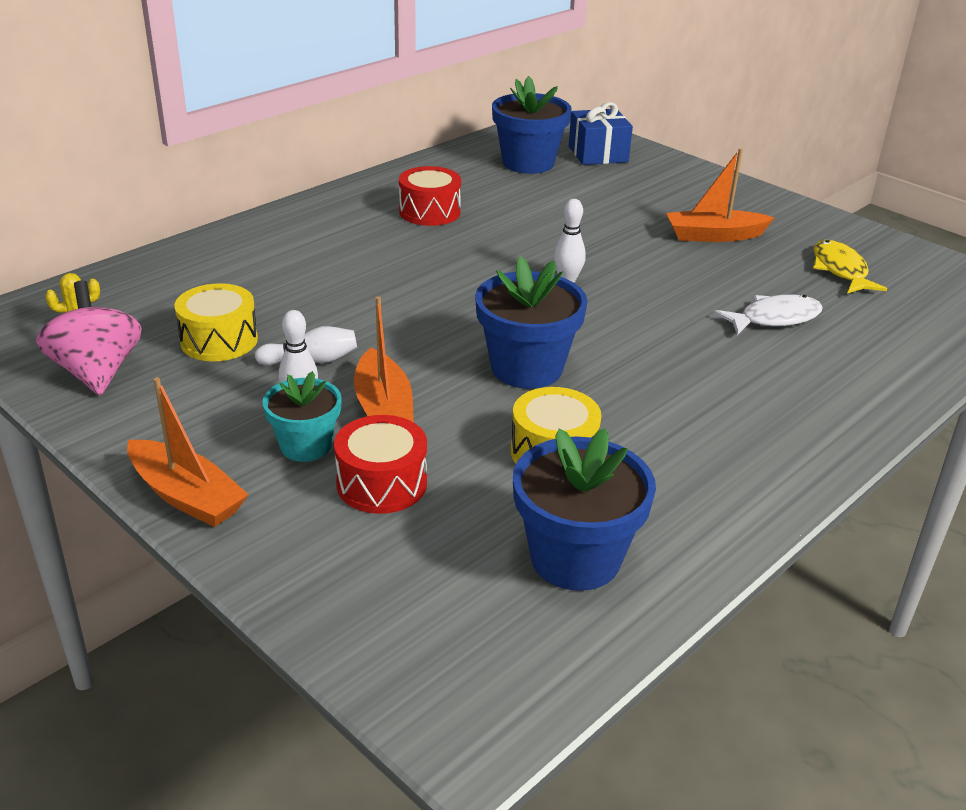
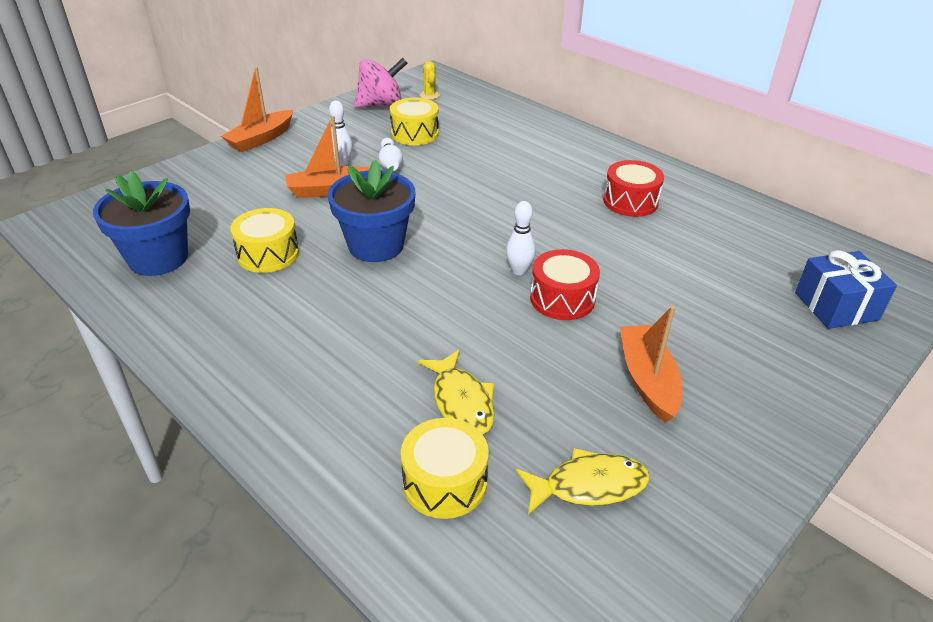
camera: 90 degrees right, 5 degrees up
(306, 446) = (297, 167): turquoise flower pot -> none
(382, 483) = (254, 192): red drum -> red drum (562, 299)
(528, 163) = (775, 256): blue flower pot -> none
(774, 318) = (461, 402): white fish -> yellow fish
(869, 329) = (445, 482): none -> yellow drum

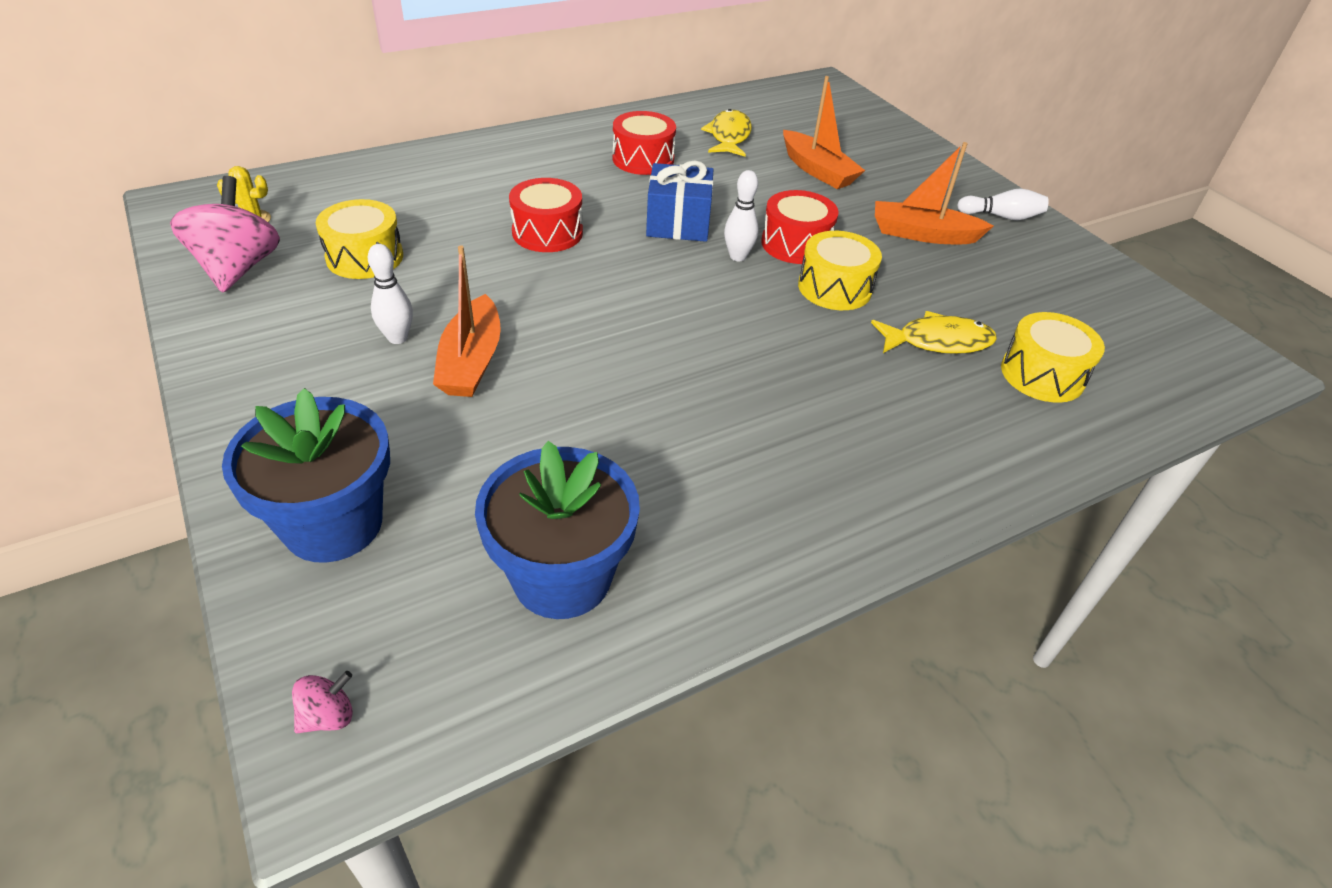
camera: 75 degrees left, 5 degrees up
(73, 215) = (328, 716): none -> pink spinning top
(261, 139) = (233, 414): orange boat -> orange boat (817, 170)
(268, 254) = (611, 447): yellow drum -> yellow drum (834, 288)
(376, 246) = (639, 345): blue flower pot -> blue flower pot (333, 524)
(390, 163) = (435, 295): white bowling pin -> white bowling pin (1001, 216)
(488, 184) = (547, 232): none -> red drum
(589, 485) = (1044, 298): yellow fish -> yellow fish (729, 136)
(836, 306) = (848, 125): blue gift -> blue gift (678, 223)

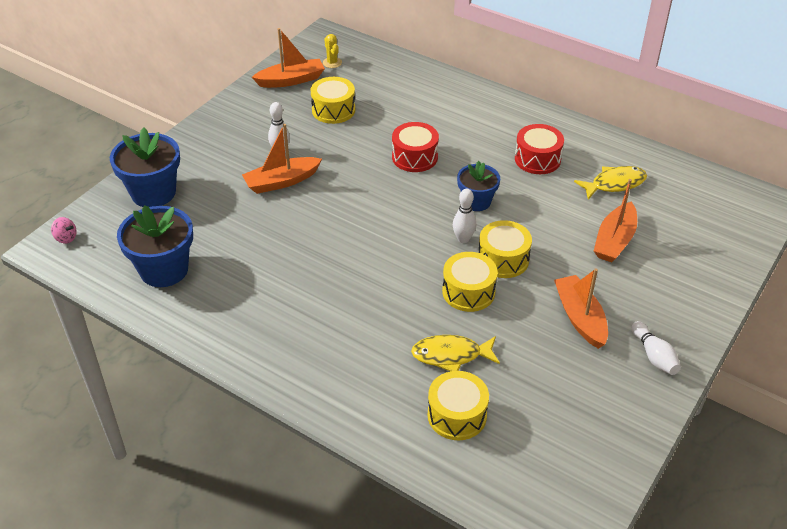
camera: 65 degrees right, 0 degrees up
(238, 268) = (291, 80): pink spinning top -> orange boat
(678, 223) = (476, 201): blue gift -> blue flower pot
(795, 244) = (503, 259): red drum -> yellow drum
(938, 341) = (451, 355): yellow fish -> yellow fish turned 120 degrees clockwise

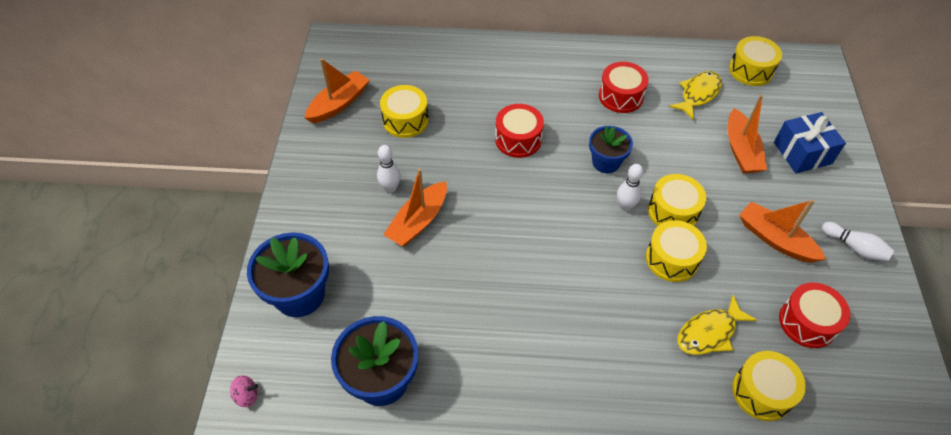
camera: 30 degrees left, 10 degrees up
(332, 63) = (363, 68): yellow cactus -> none
(549, 388) = (807, 322): none -> red drum
(675, 266) = (802, 153): none -> blue gift
(688, 184) = (751, 70): none -> yellow drum

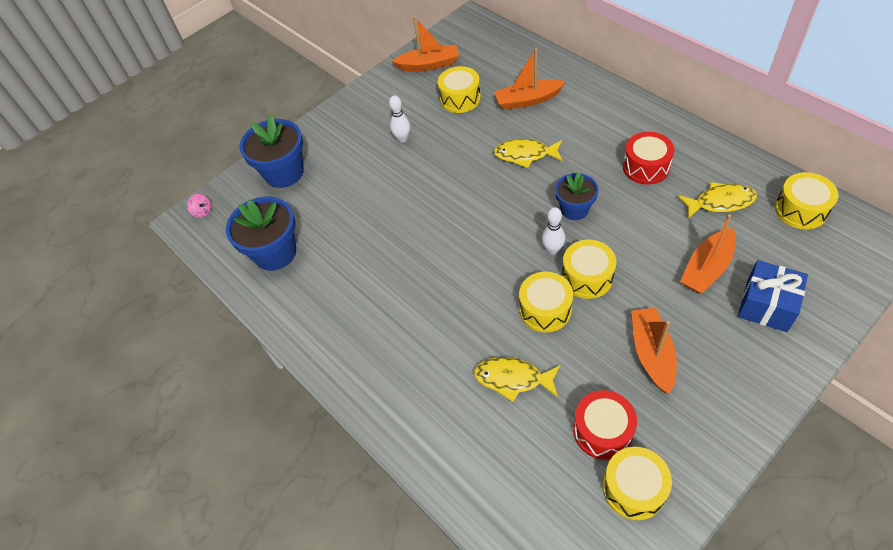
camera: 50 degrees right, 0 degrees up
(418, 221) = (396, 171): orange boat -> orange boat (528, 100)
(518, 139) = (525, 155): red drum -> yellow fish
(762, 392) = (504, 447): yellow drum -> yellow drum (633, 488)
(854, 247) = (721, 410): white bowling pin -> none

